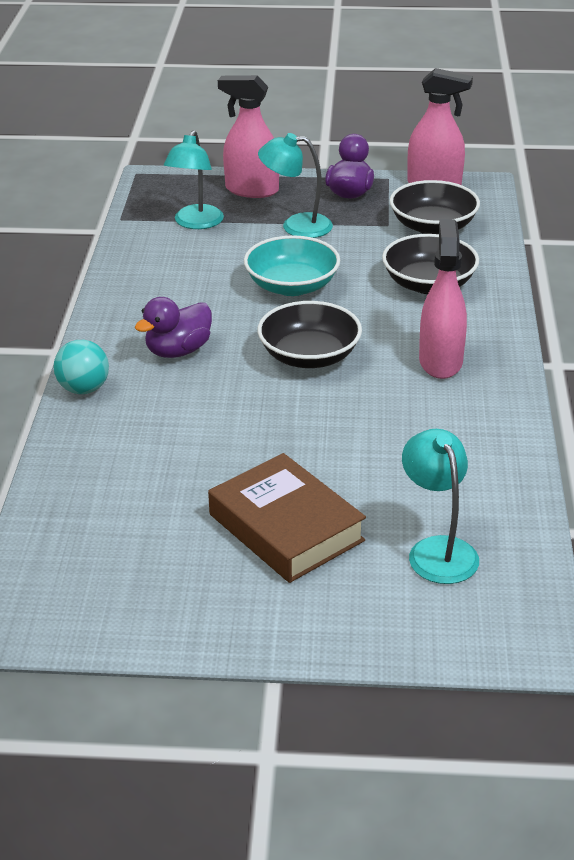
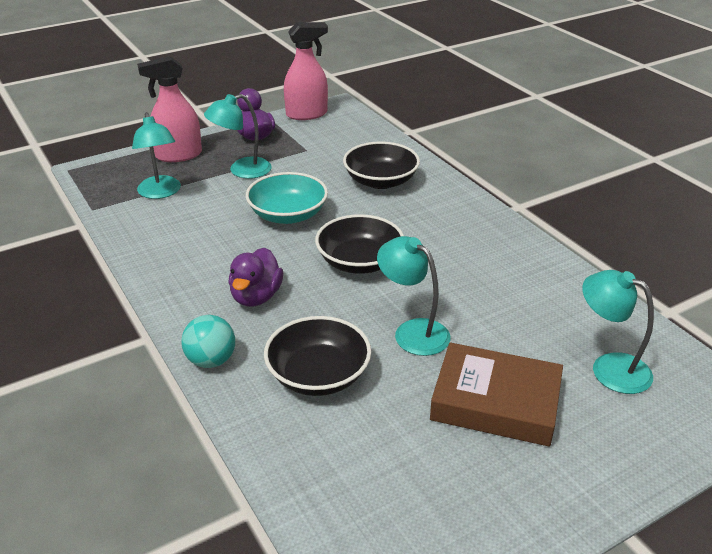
camera: 35 degrees left, 0 degrees up
(284, 437) = (413, 331): none -> turquoise lamp
(433, 226) = (338, 142): black bowl -> black bowl (318, 375)
(440, 361) = (451, 231): pink spray bottle -> none

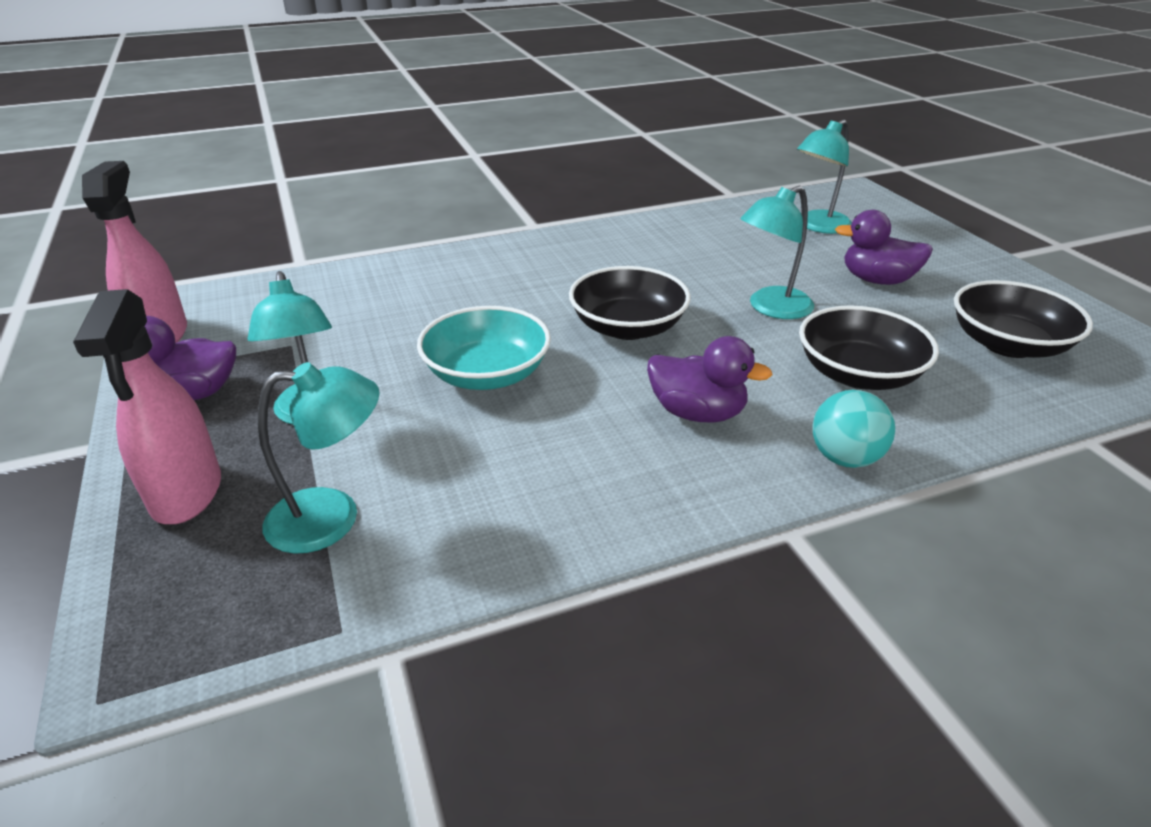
camera: 80 degrees left, 0 degrees up
(381, 181) = (432, 294): black bowl -> black bowl (1008, 344)
(495, 402) = (877, 280): brown book -> purple duck

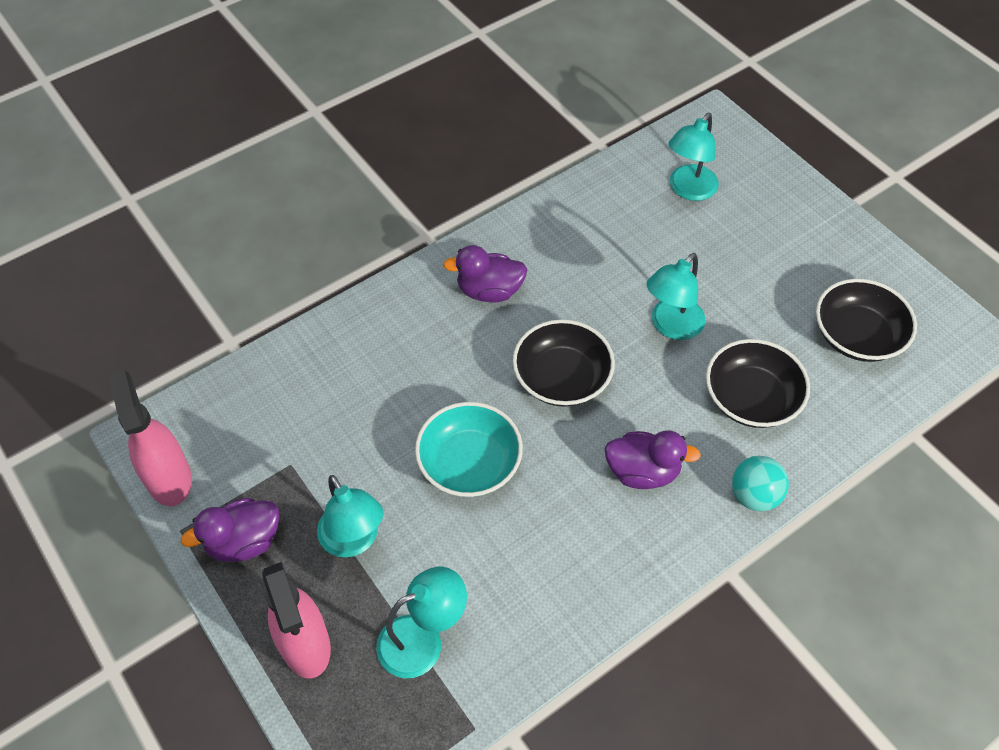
camera: 15 degrees left, 20 degrees up
(877, 280) = (750, 267): purple duck -> purple duck (489, 291)

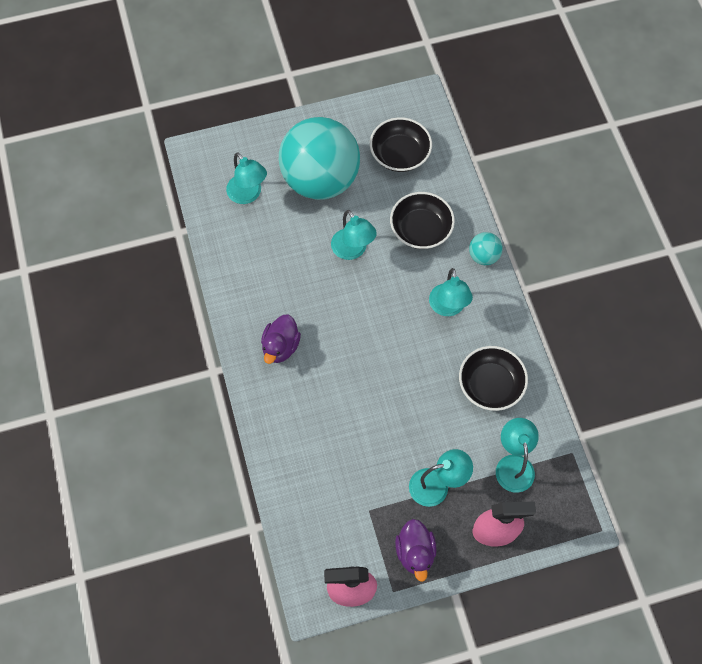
camera: 70 degrees left, 10 degrees up
(469, 464) = (408, 402): turquoise bowl -> none
(562, 378) = (366, 327): black bowl -> black bowl (490, 385)
(642, 472) = (448, 307): purple duck -> turquoise lamp
(757, 257) = (320, 180): none -> turquoise ball

